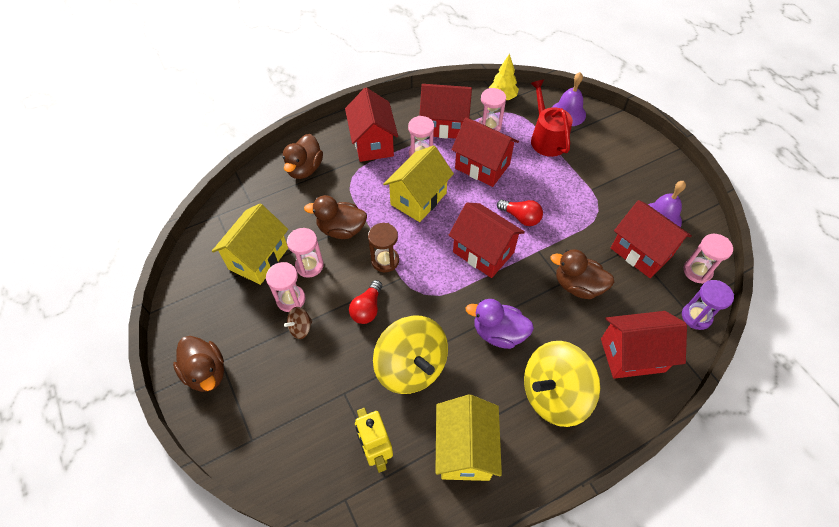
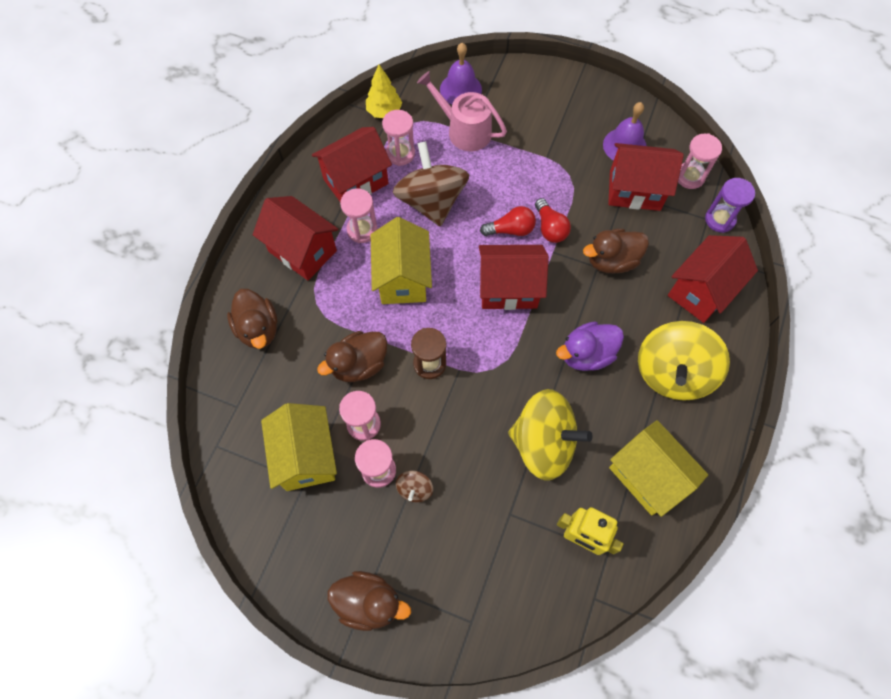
camera: 40 degrees left, 10 degrees up
(367, 308) = (457, 422): red light bulb -> red light bulb (550, 228)
(482, 166) = (431, 201): red house -> brown spinning top
(546, 138) = (464, 130): red watering can -> pink watering can

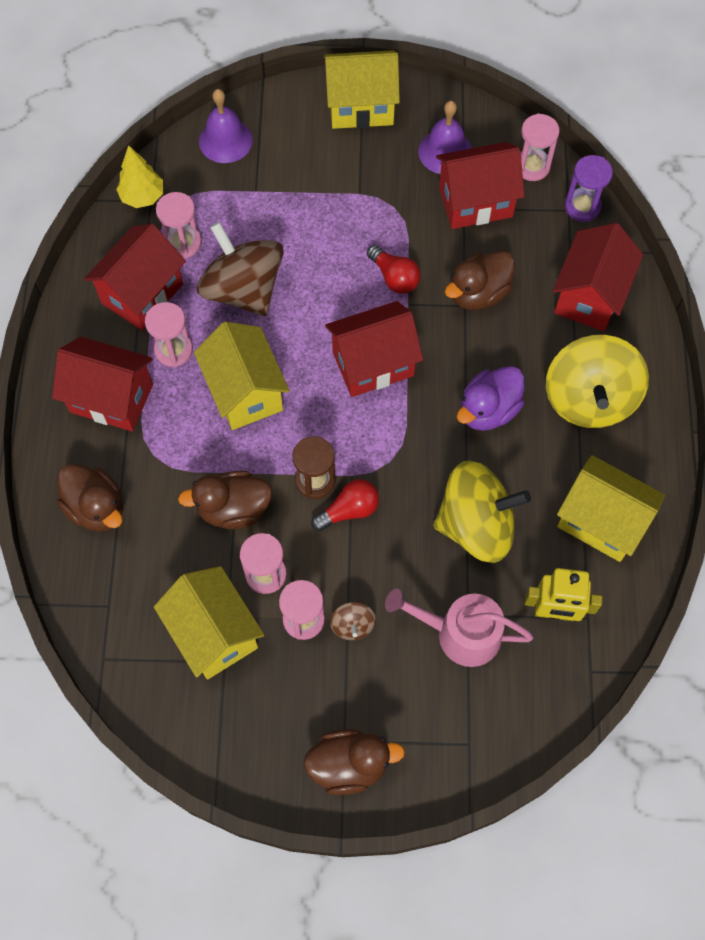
camera: 20 degrees left, 0 degrees up
(359, 364) = (233, 509): brown duck -> brown duck turned 45 degrees clockwise
(464, 130) = (250, 190): pink watering can -> pink watering can (460, 633)
(510, 230) = (349, 294): red light bulb -> red light bulb (349, 510)
(571, 94) = (361, 107): none -> yellow house

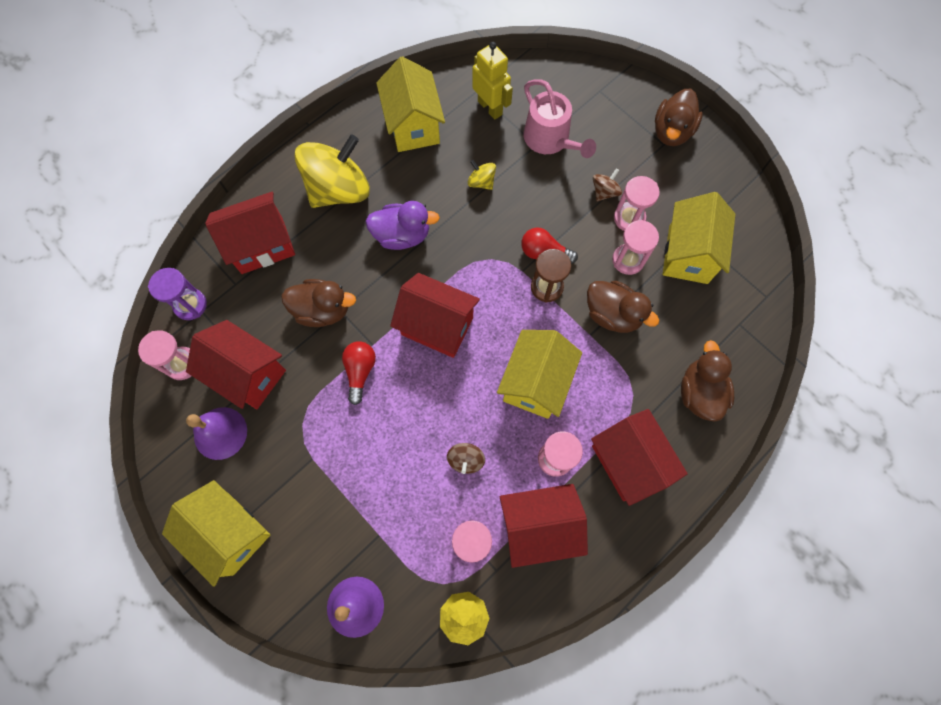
camera: 135 degrees left, 5 degrees up
(243, 289) = (466, 460): brown spinning top -> brown spinning top, size x0.42
(349, 765) = (671, 131): brown duck -> brown duck turned 105 degrees counterclockwise
(476, 525) = (481, 182): yellow spinning top -> yellow spinning top, size x0.42

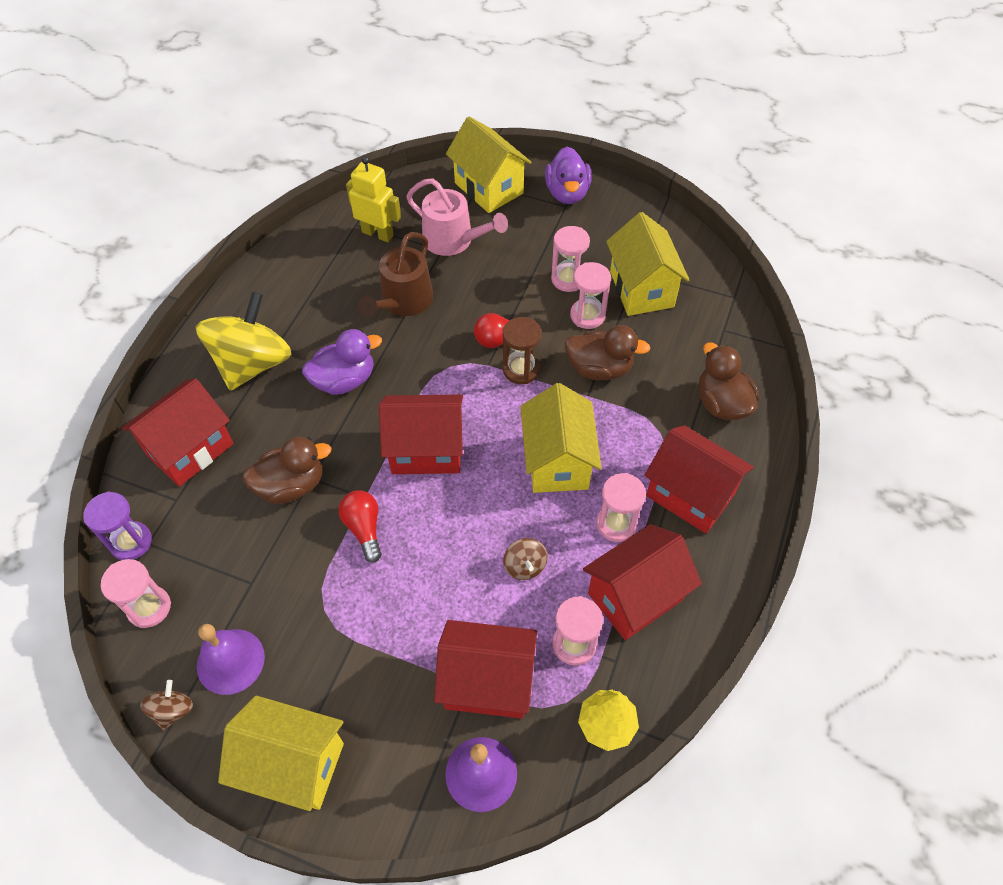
camera: 25 degrees left, 15 degrees down
(248, 374) = (235, 585): red house -> red house (487, 682)
(413, 126) = (305, 277): yellow house -> yellow house (489, 188)
(481, 182) = (403, 301): yellow spinning top -> brown watering can
(604, 192) = (531, 266): brown spinning top -> brown spinning top (172, 710)
(671, 131) = (567, 193): brown duck -> purple duck

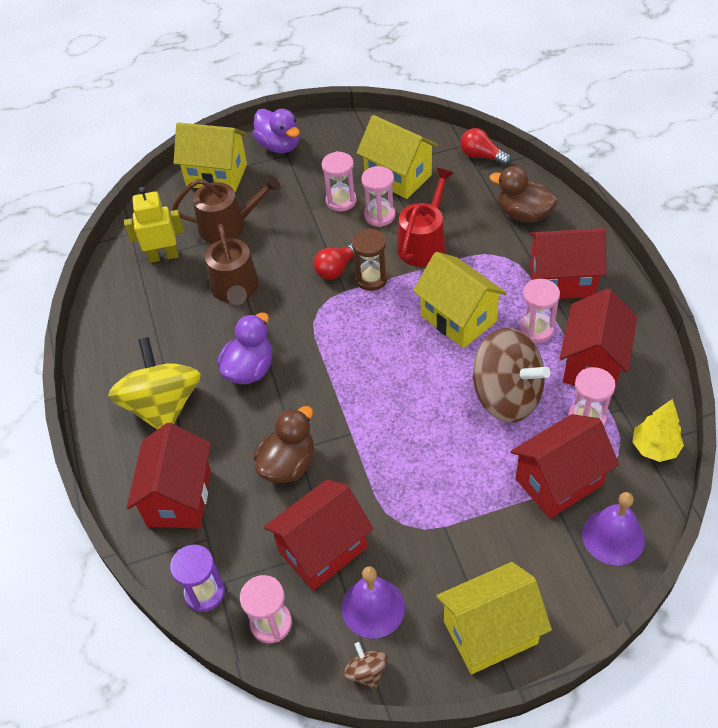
camera: 35 degrees left, 5 degrees down
(364, 528) = (373, 453): red light bulb -> red light bulb (481, 156)
(426, 450) = (361, 373): red house -> red house (322, 549)
(453, 240) = (228, 225): pink watering can -> brown watering can
(525, 566) = (506, 396): brown spinning top -> brown spinning top, size x2.36
(599, 368) = (423, 243): brown duck -> red watering can

